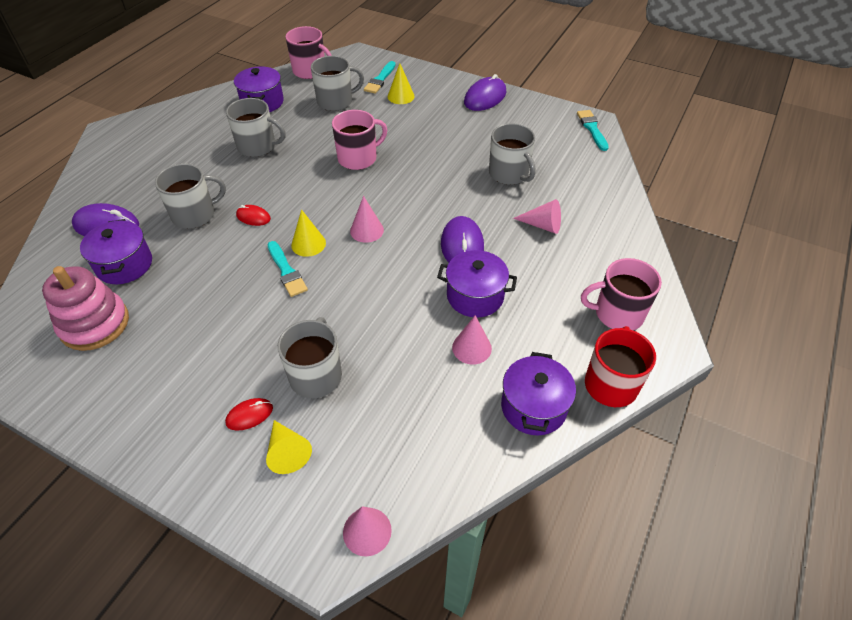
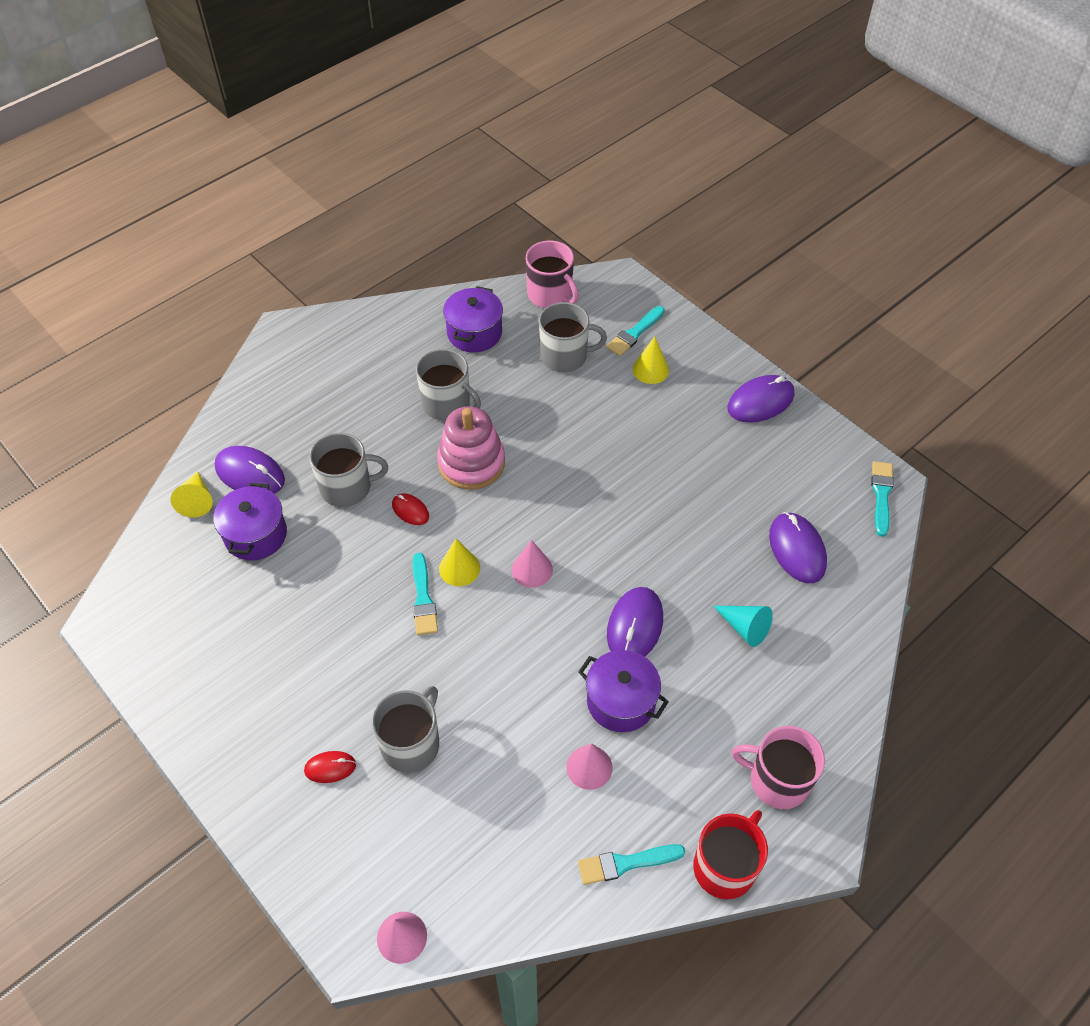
camera: 20 degrees right, 5 degrees up
(95, 324) = (208, 604): pink stacking toy -> pink stacking toy (471, 463)
(287, 452) = (354, 823): yellow cone -> yellow cone (196, 500)
(358, 158) = (560, 457): pink mug -> none
(509, 174) = (738, 537): grey mug -> none
(533, 407) = (626, 863): purple pot -> turquoise brush
(542, 225) = (745, 627): pink cone -> turquoise cone
(553, 171) = (797, 549): none -> purple mouse

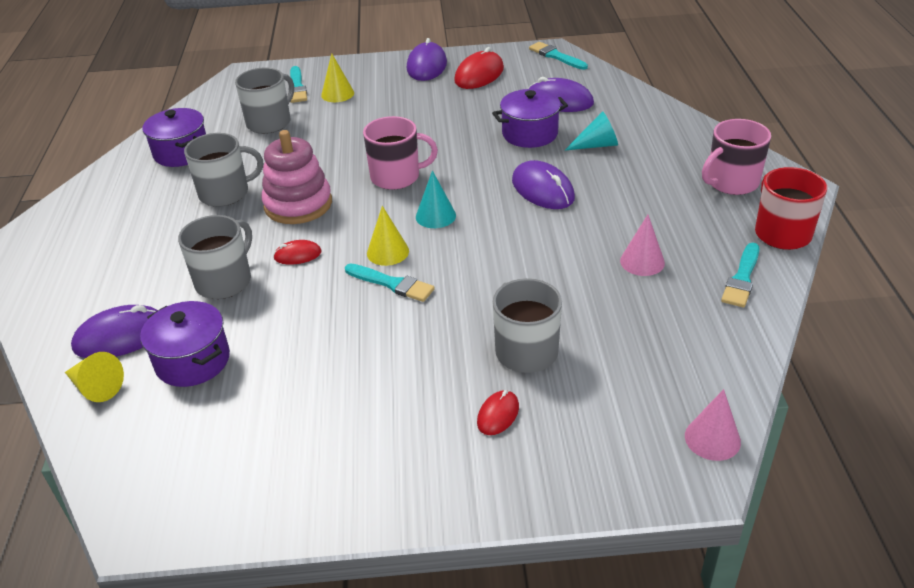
camera: 50 degrees left, 15 degrees down
(532, 569) = (435, 216): pink cone -> turquoise cone
(550, 295) = (206, 106): pink mug -> pink mug (396, 177)
(621, 701) = (600, 222): purple pot -> purple pot (530, 134)
(784, 453) = (479, 74): none -> red mouse

